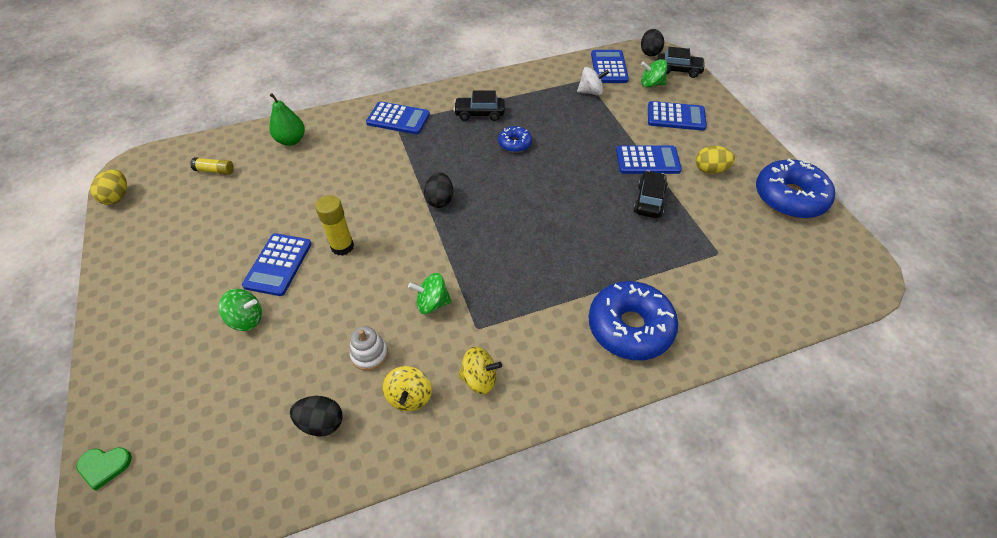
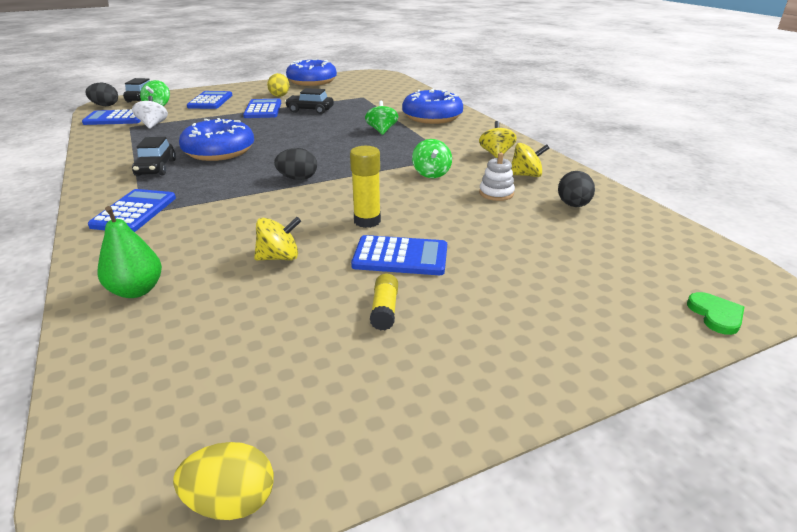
camera: 95 degrees left, 20 degrees down
(215, 171) = (188, 360): yellow glue stick -> yellow glue stick (384, 310)
(246, 319) = (486, 263): green spinning top -> green spinning top (381, 131)
(304, 197) = (279, 257): none -> yellow spinning top
(515, 143) = (219, 151): blue donut -> blue donut, size x1.98

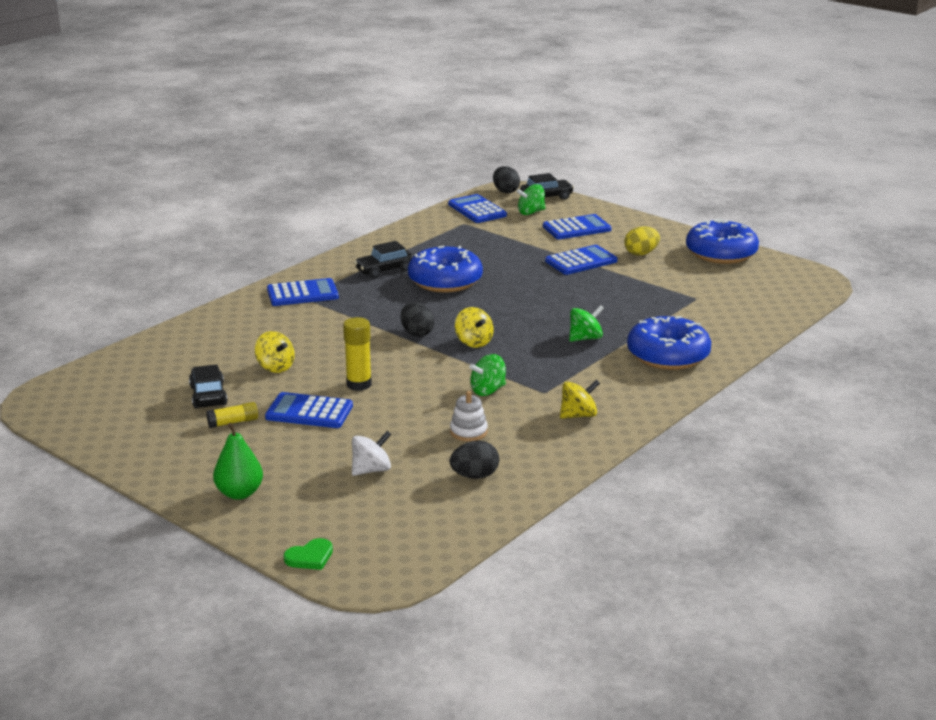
camera: 65 degrees right, 5 degrees down
(136, 290) = (203, 336): green pear -> green pear (239, 493)
(153, 125) = (479, 230): white spinning top -> white spinning top (371, 470)
(231, 502) = (57, 422): yellow egg -> none
(310, 110) = (608, 284): black car -> black car (208, 396)
(400, 257) = (309, 412): blue calculator -> blue calculator turned 120 degrees clockwise
(526, 175) = (532, 441): yellow spinning top -> yellow spinning top (473, 342)

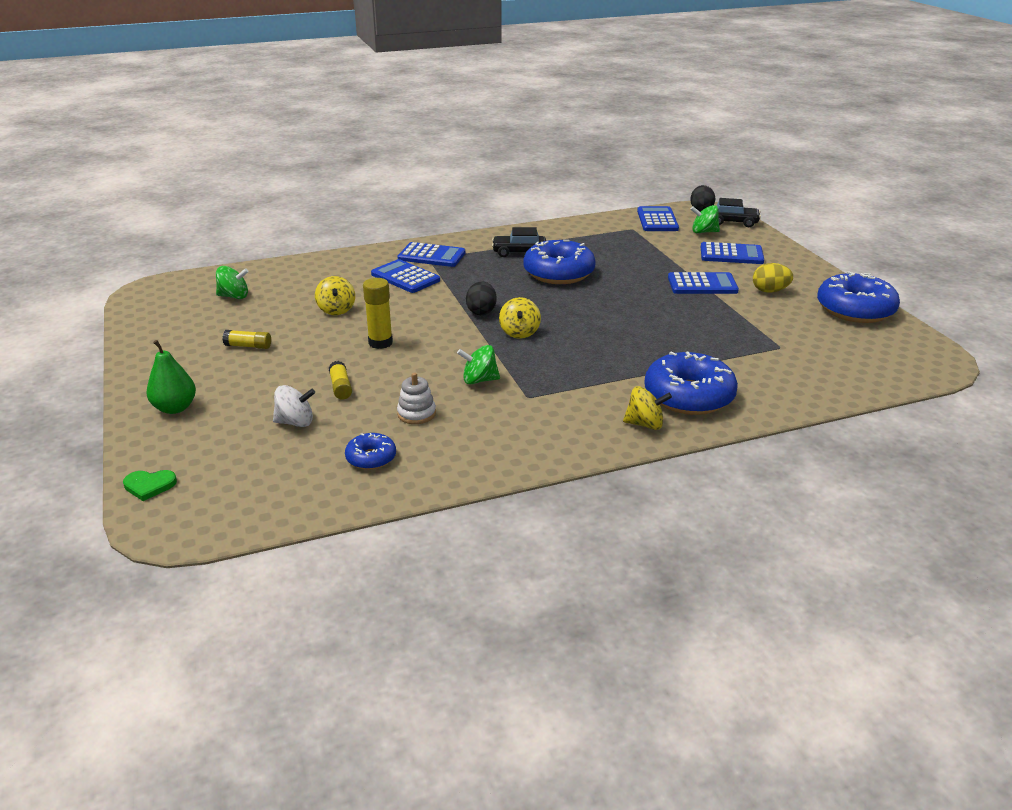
camera: 30 degrees right, 5 degrees up
(208, 396) = (259, 319): black car -> none
(309, 412) = (313, 355): blue calculator -> blue calculator (405, 277)
(373, 431) = (341, 387): none -> yellow glue stick
(475, 476) = (371, 458): black egg -> blue donut
(578, 415) = (533, 429): yellow spinning top -> yellow spinning top (645, 424)
(585, 338) = (625, 357): green spinning top -> green spinning top (234, 296)

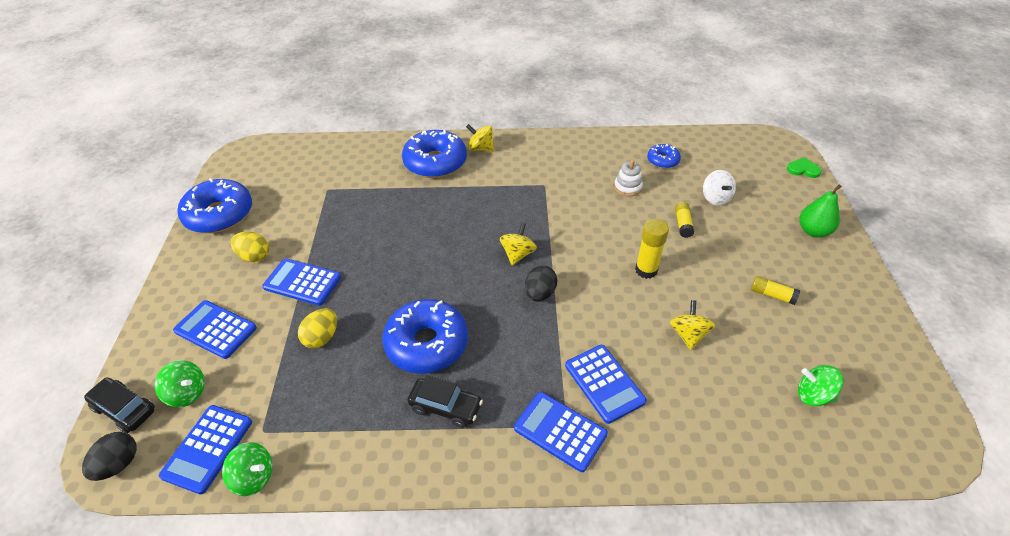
camera: 160 degrees left, 15 degrees up
(295, 422) = (715, 198): white spinning top -> white spinning top turned 120 degrees counterclockwise
(479, 380) = (573, 208): green spinning top -> green spinning top (254, 477)
(644, 263) = (322, 337): none -> yellow egg

